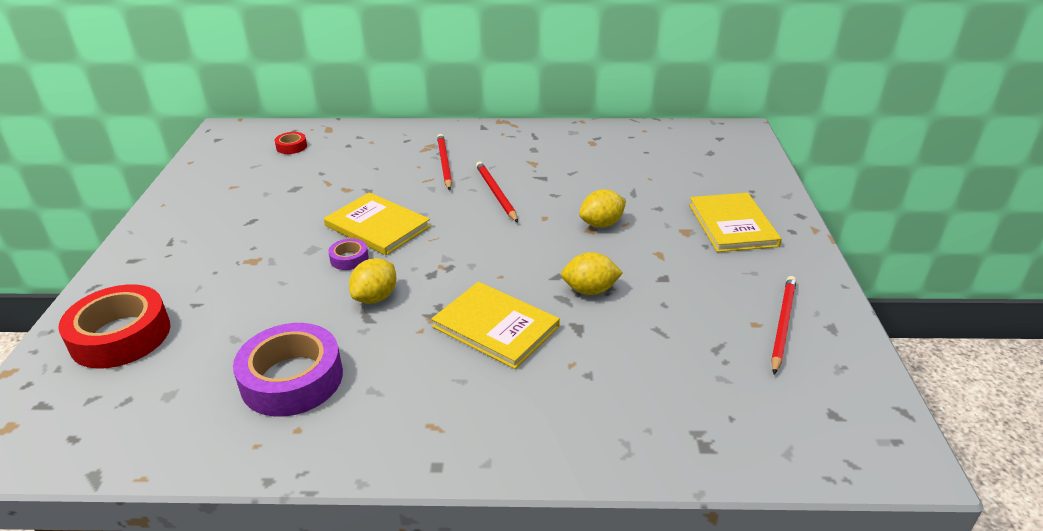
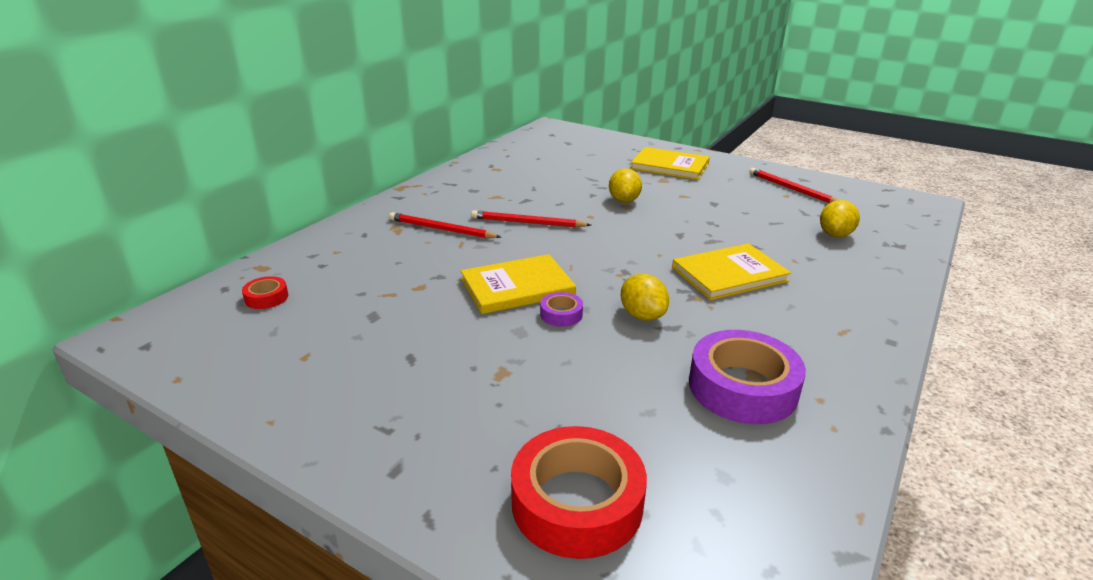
camera: 60 degrees left, 5 degrees down
(590, 290) = (709, 229): yellow lemon -> yellow lemon (835, 234)

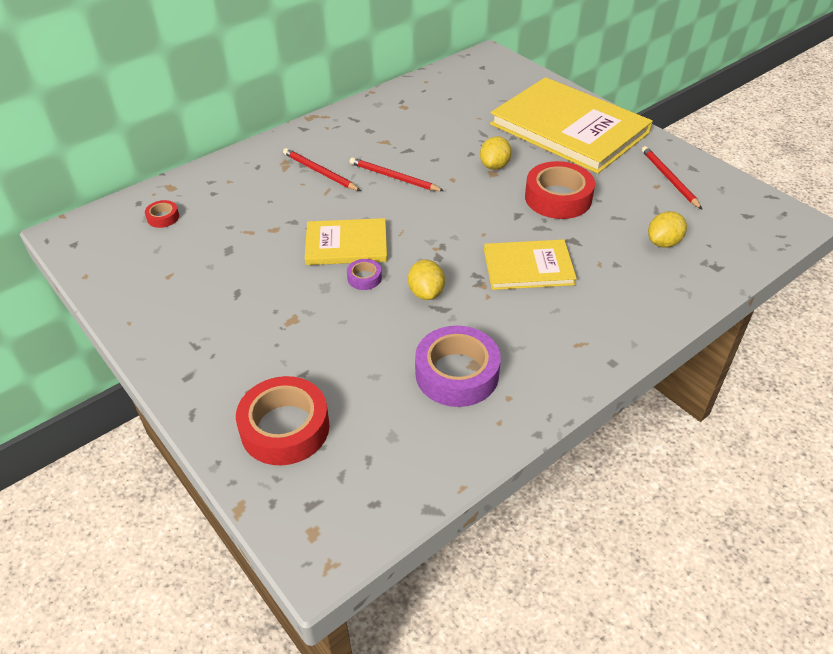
camera: 20 degrees right, 15 degrees up
(670, 166) = (569, 128): yellow book -> yellow book, size x1.92
(706, 216) = (558, 198): none -> red tape

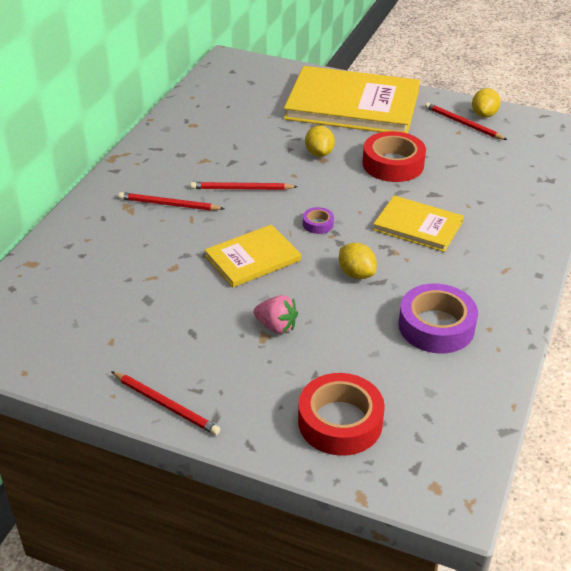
camera: 30 degrees left, 5 degrees down
(159, 348) = (165, 405): none -> red pencil
(163, 217) = (52, 293): red tape -> none
(310, 315) = (276, 326): none -> pink strawberry
(364, 278) = (294, 280): purple tape -> purple tape (318, 224)
(528, 267) = (418, 226): yellow book -> yellow book turned 60 degrees clockwise
(663, 242) = (499, 174): yellow lemon -> yellow lemon (484, 115)

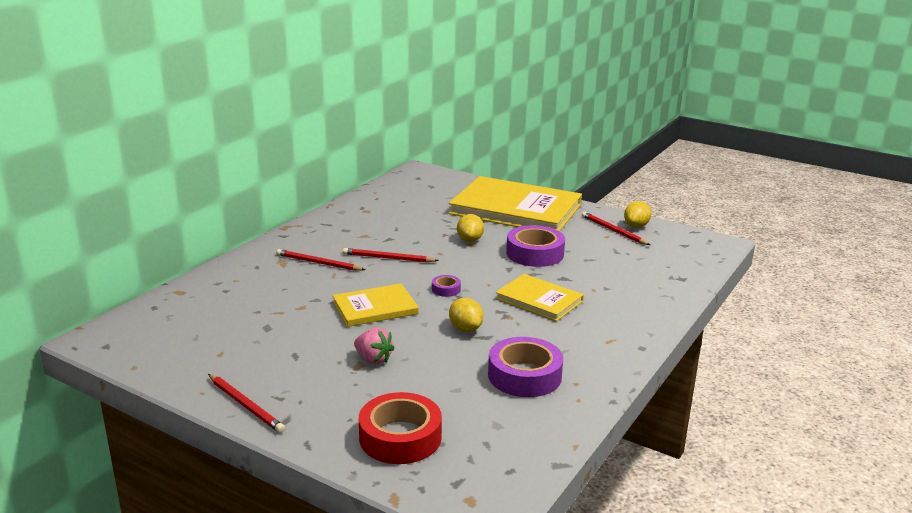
camera: 10 degrees right, 15 degrees down
(393, 164) = (535, 253): red tape -> purple tape

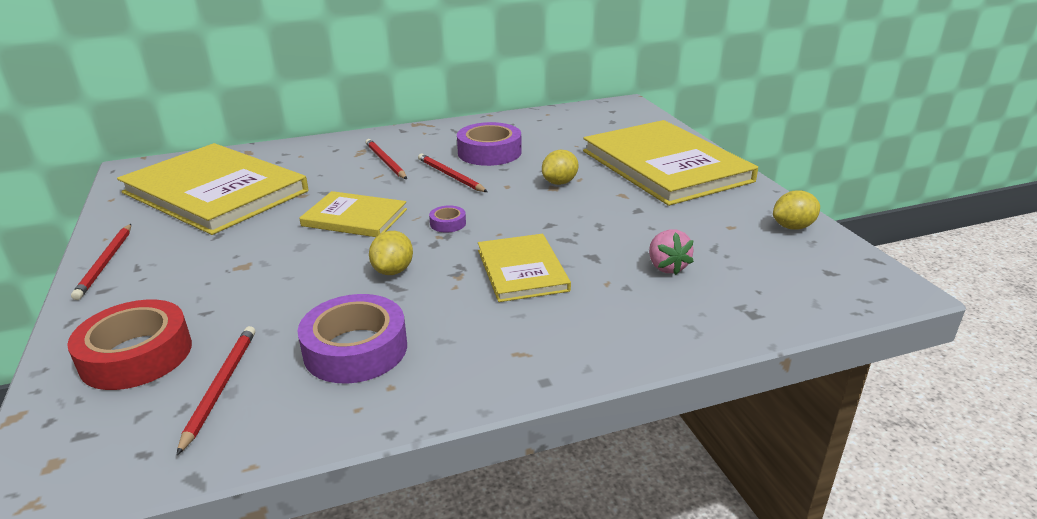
camera: 40 degrees right, 5 degrees up
(222, 329) = (215, 192): none -> yellow book
(373, 359) = (263, 265): pink strawberry -> pink strawberry (666, 267)
(535, 253) = (606, 218): purple tape -> purple tape (489, 152)
(613, 231) = (750, 223): red pencil -> red pencil (220, 387)

